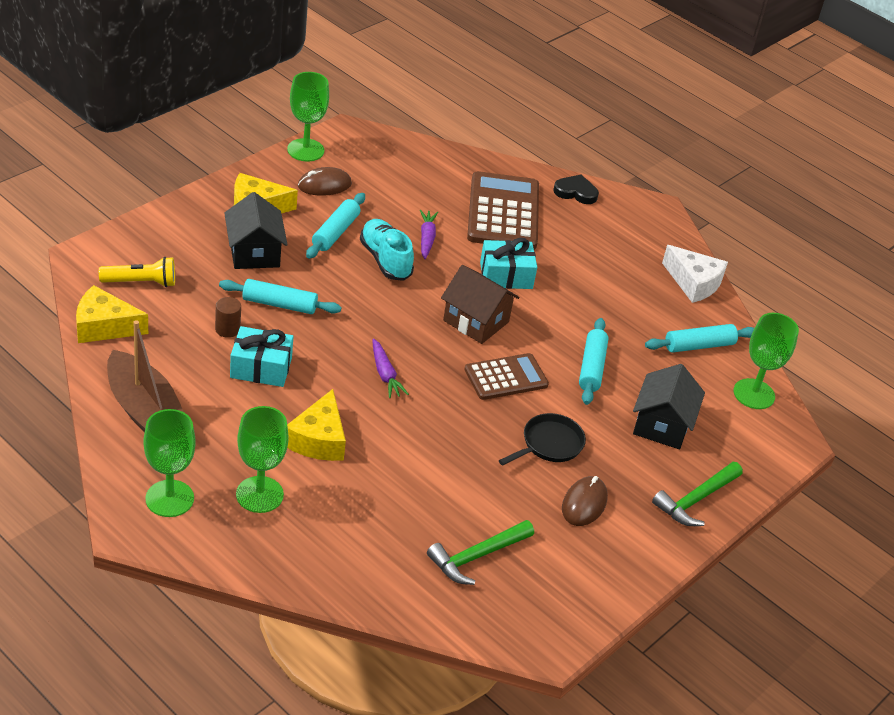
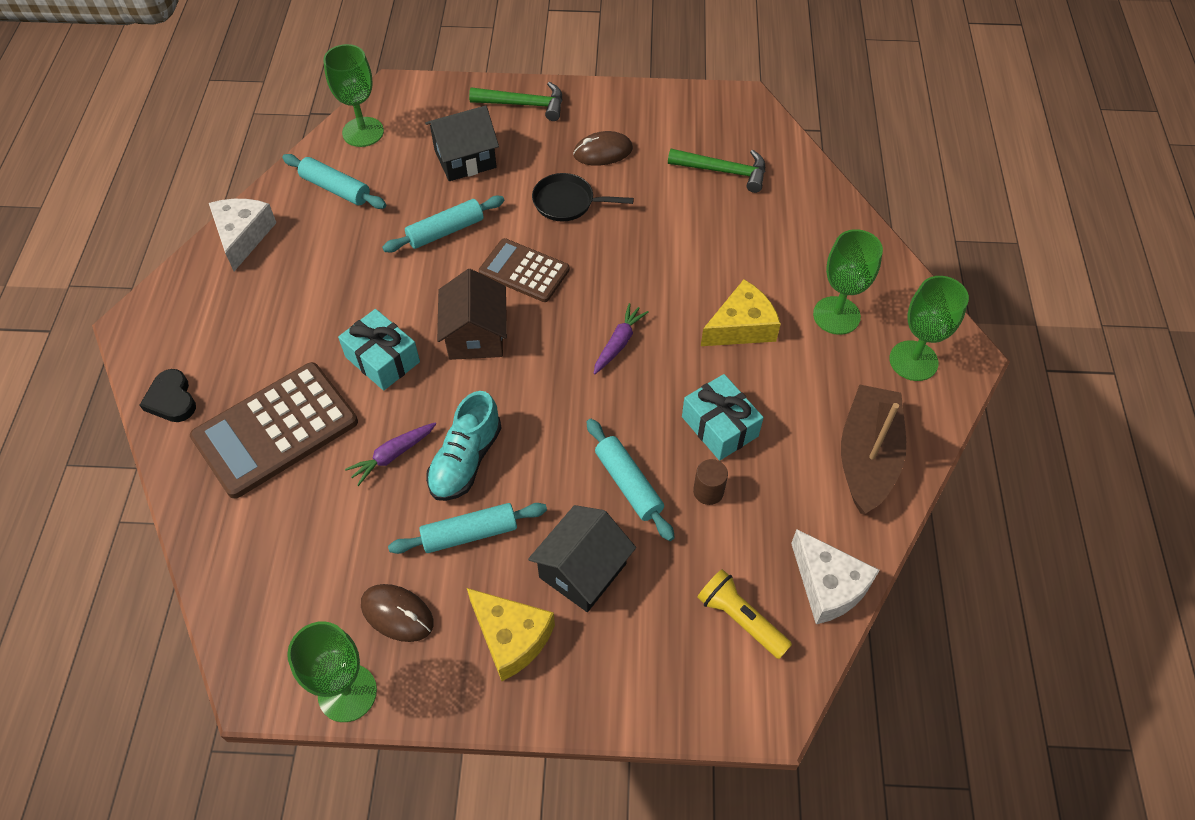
camera: 125 degrees left, 15 degrees up
(104, 326) = (828, 585): yellow cheese -> white cheese

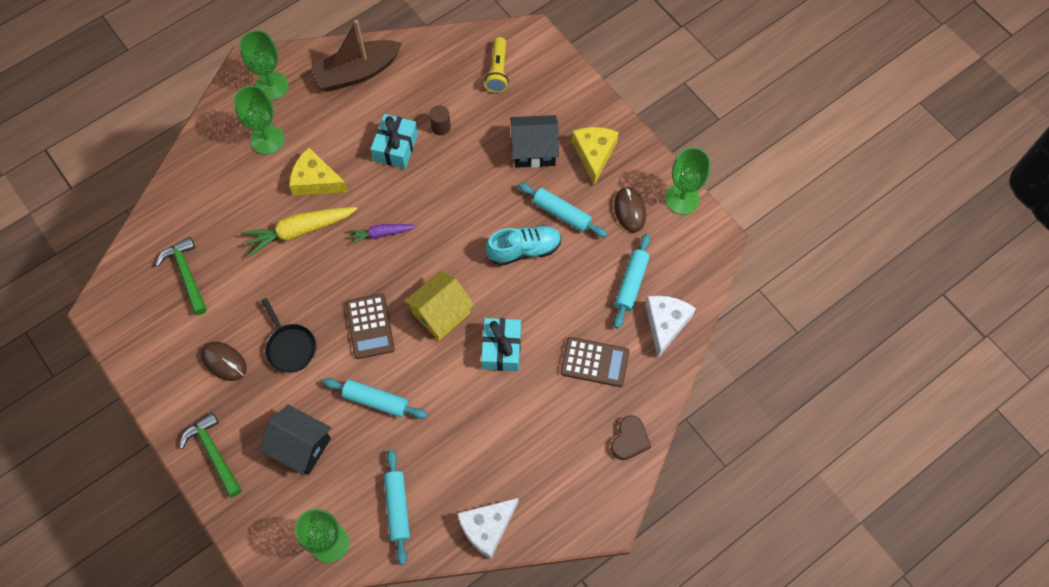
camera: 130 degrees left, 10 degrees up
(171, 399) = (629, 439): black heart -> brown heart
(275, 430) = (594, 362): brown calculator -> brown calculator, size x0.61
(393, 455) = (554, 287): purple carrot -> none
(475, 335) = (441, 313): brown house -> yellow house
(628, 484) = (468, 164): turquoise rolling pin -> turquoise rolling pin (631, 283)
(690, 279) = (300, 231): none -> yellow carrot
(828, 585) = (448, 48): white cheese -> white cheese (665, 324)

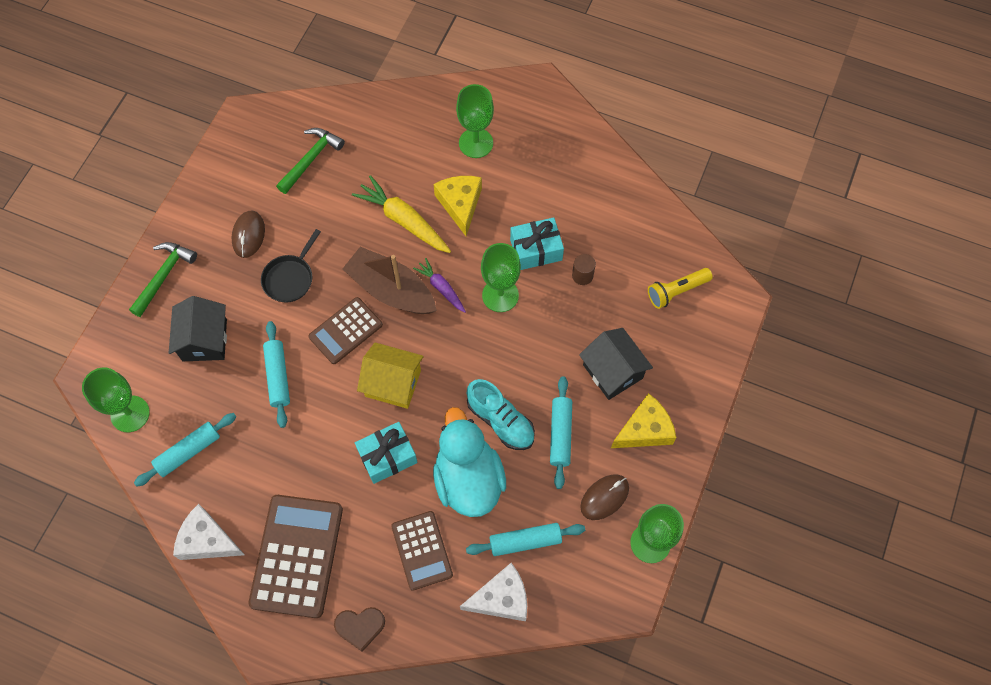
camera: 60 degrees right, 0 degrees up
(272, 86) = (531, 115): green goblet -> green goblet (500, 295)
(357, 72) = (592, 174): brown boat -> brown boat (391, 290)
(543, 460) = (297, 556): none -> brown calculator
(557, 298) = (468, 479): none -> turquoise duck

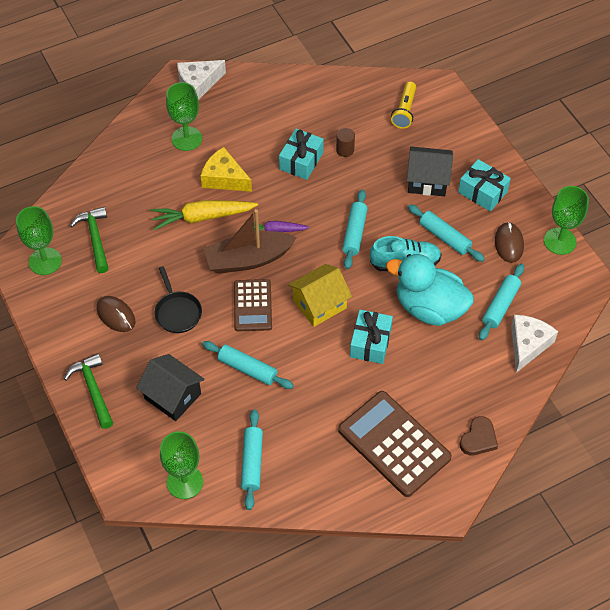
camera: 50 degrees left, 10 degrees down
(207, 540) = (332, 493): white cheese -> white cheese (198, 84)
(421, 550) = (455, 367): brown calculator -> none
(495, 354) = (354, 233): none -> turquoise rolling pin
(500, 295) = (314, 202): green goblet -> green goblet (45, 261)
(644, 430) = (482, 192): yellow cheese -> turquoise gift

